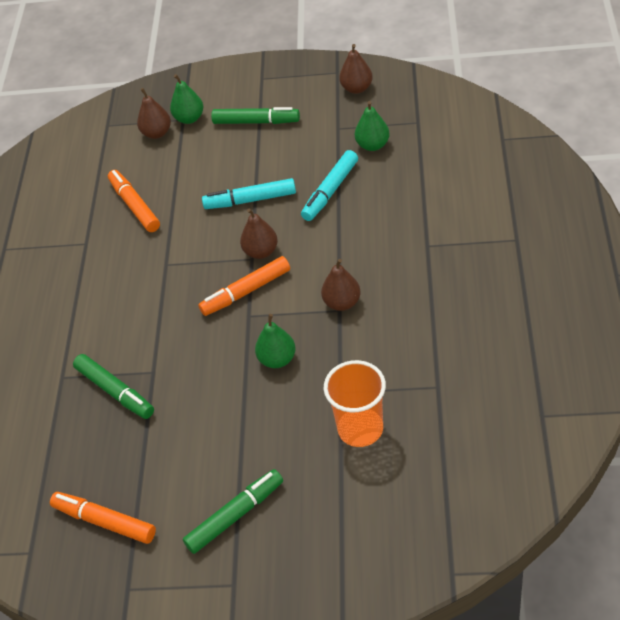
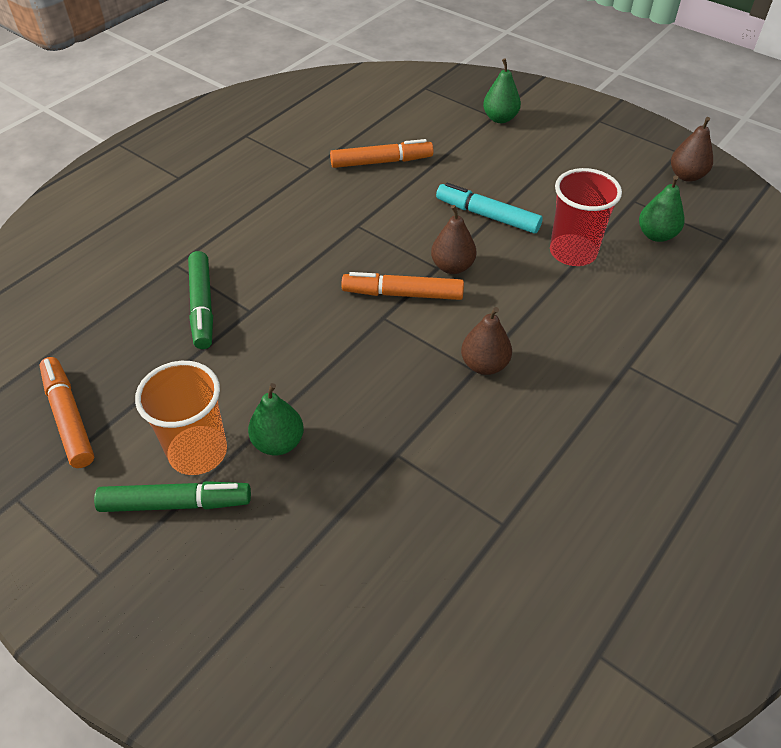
camera: 30 degrees right, 0 degrees up
(134, 206) = (381, 162): orange marker -> orange marker turned 75 degrees clockwise
(157, 133) = (460, 115): brown pear -> none
(256, 122) = (558, 153): green marker -> none
(277, 359) = (368, 377): green pear -> green pear (278, 442)
(330, 191) = (573, 252): turquoise marker -> red cup
(360, 429) = (379, 508): orange cup -> orange cup (198, 452)

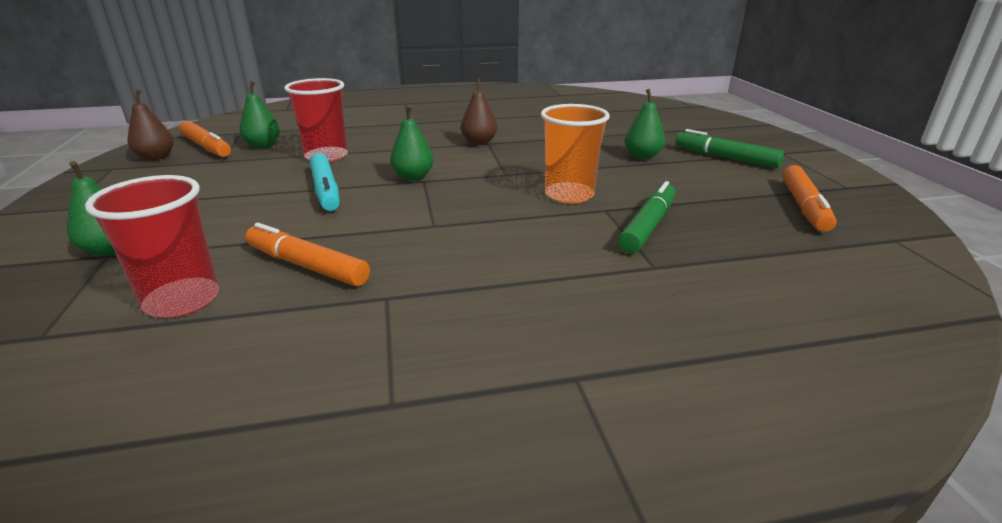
camera: 140 degrees left, 20 degrees down
(198, 452) = (700, 167): orange cup -> orange cup (569, 195)
(402, 294) = (473, 178): orange marker -> orange marker (207, 147)
(403, 121) = (182, 300): none -> red cup
(452, 266) = (413, 177): brown pear -> green pear

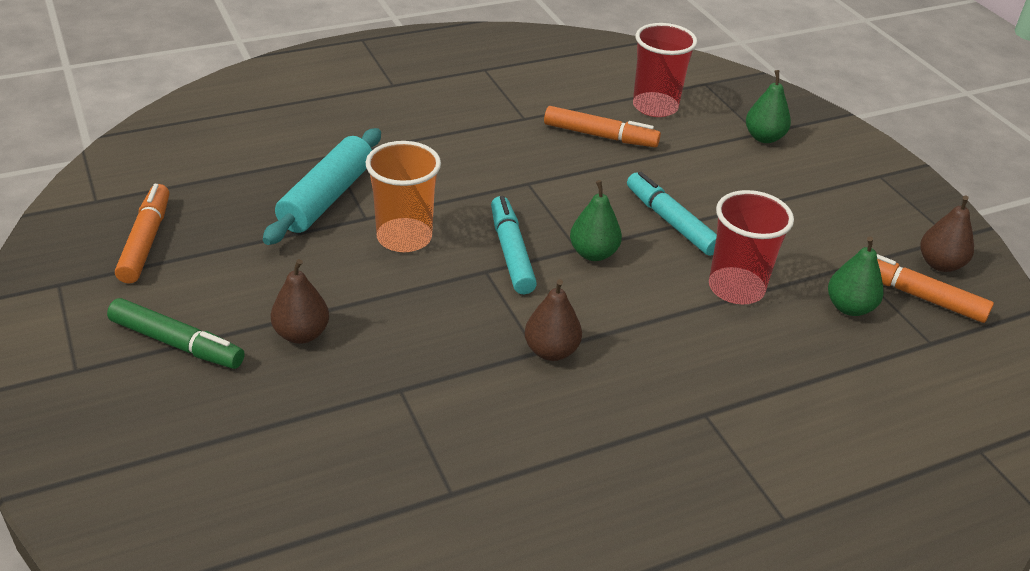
camera: 165 degrees right, 10 degrees up
(480, 181) = (511, 252): none -> turquoise marker
(642, 156) = (301, 334): green pear -> brown pear
(647, 226) = (326, 198): green marker -> turquoise rolling pin

